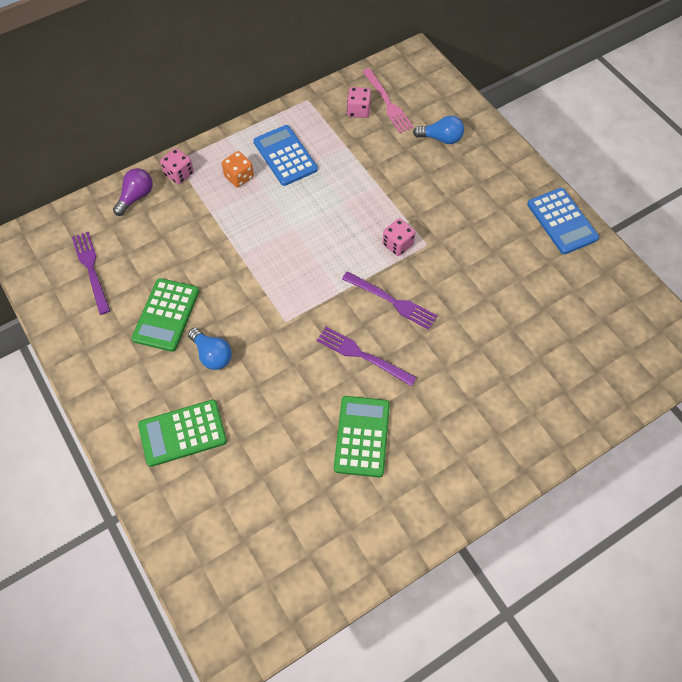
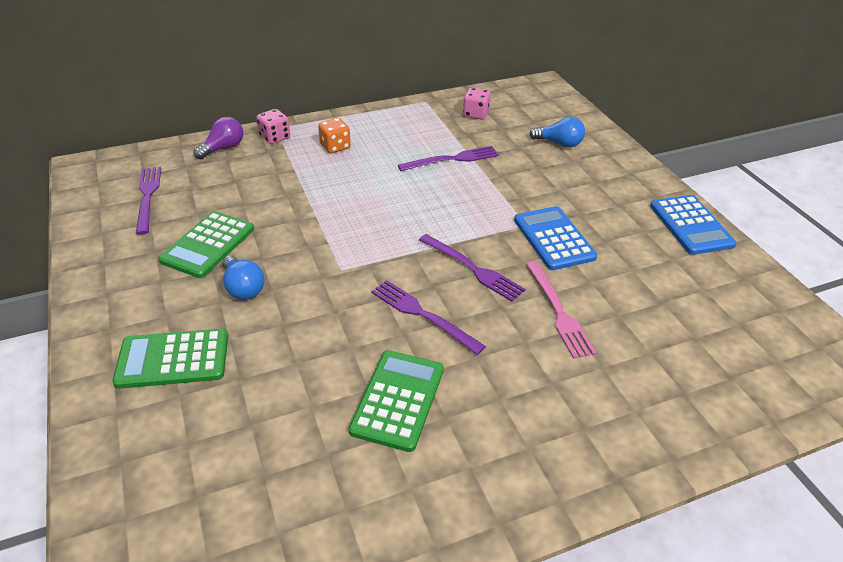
camera: 10 degrees right, 20 degrees down
(285, 156) = (389, 137): blue calculator -> blue calculator (553, 238)
(349, 175) = (452, 159): none -> purple fork
(387, 103) = (507, 112): pink fork -> pink fork (558, 311)
(397, 244) = (492, 220): pink dice -> none

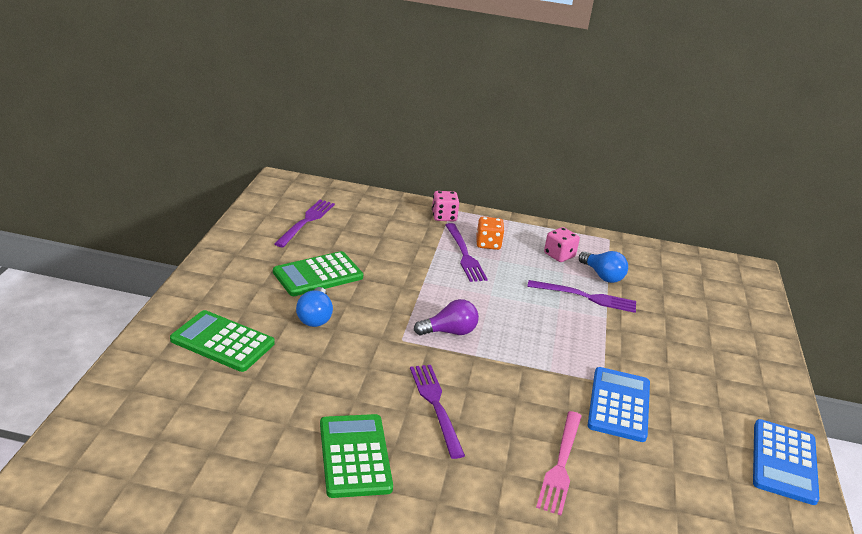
camera: 30 degrees right, 10 degrees down
(223, 148) = (394, 209): purple light bulb -> purple light bulb (449, 332)
(398, 400) = (355, 456): green calculator -> green calculator turned 60 degrees counterclockwise
(472, 269) = (515, 392): purple fork -> purple fork (464, 255)
(476, 114) = (648, 268): pink dice -> pink dice (559, 255)
(559, 143) = (711, 328): blue light bulb -> blue light bulb (602, 276)

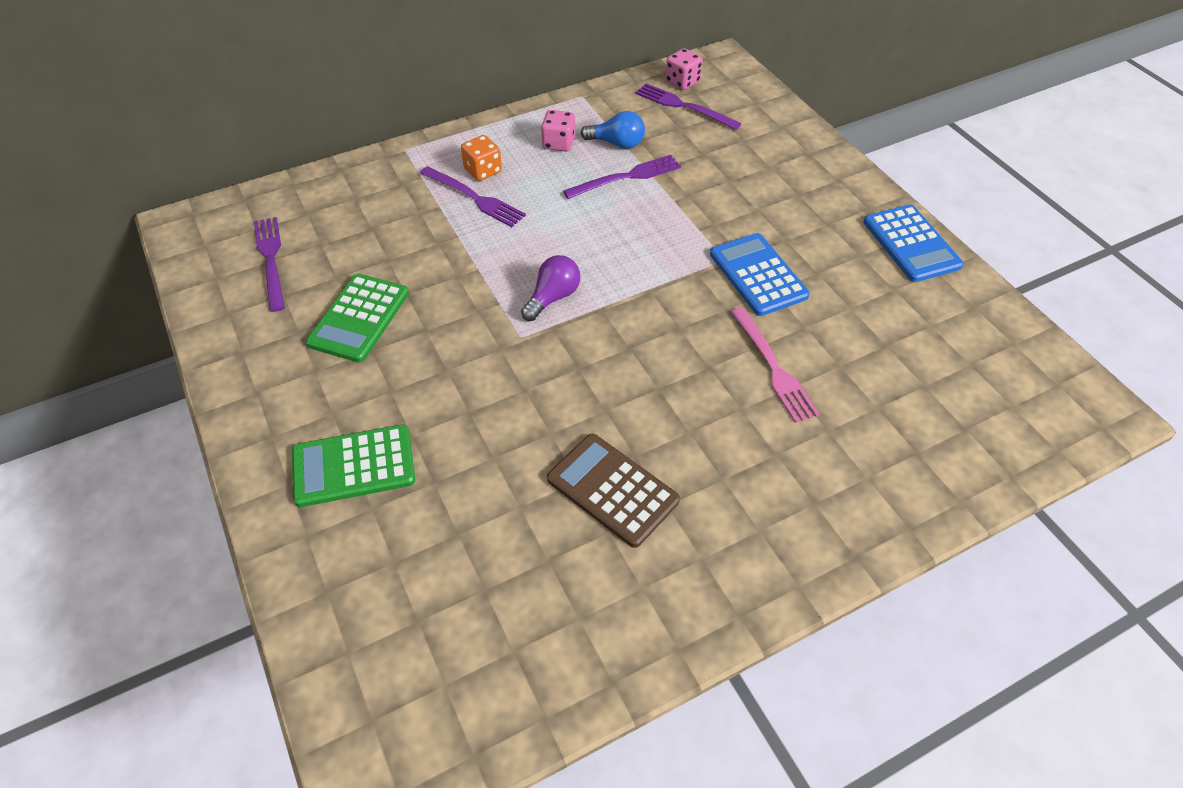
camera: 35 degrees left, 20 degrees up
(315, 317) = (413, 370): blue light bulb -> none
(355, 456) = (612, 490): green calculator -> brown calculator
(436, 405) = (623, 385): purple fork -> purple fork (684, 106)
(444, 216) = (406, 163): pink dice -> pink dice (682, 81)

